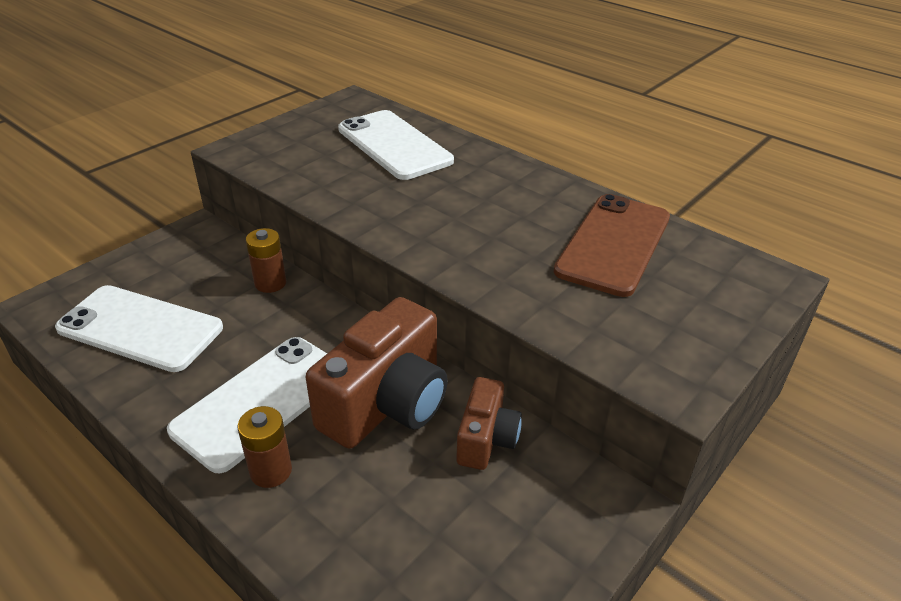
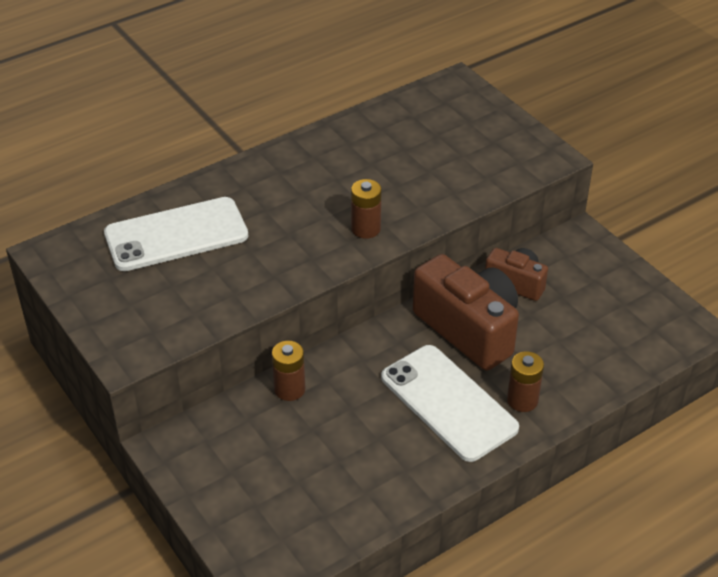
camera: 75 degrees left, 5 degrees up
(140, 328) = (328, 487): white phone -> none
(446, 246) = (366, 229): none -> brown battery
(613, 244) = (393, 142): brown phone -> none

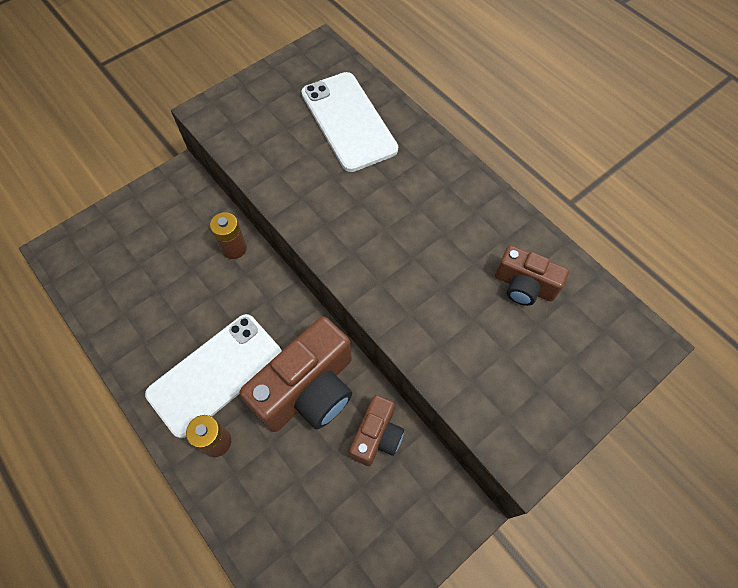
camera: 85 degrees right, 20 degrees up
(366, 229) = (371, 265): brown battery -> none
(399, 137) = (524, 286): none -> brown camera

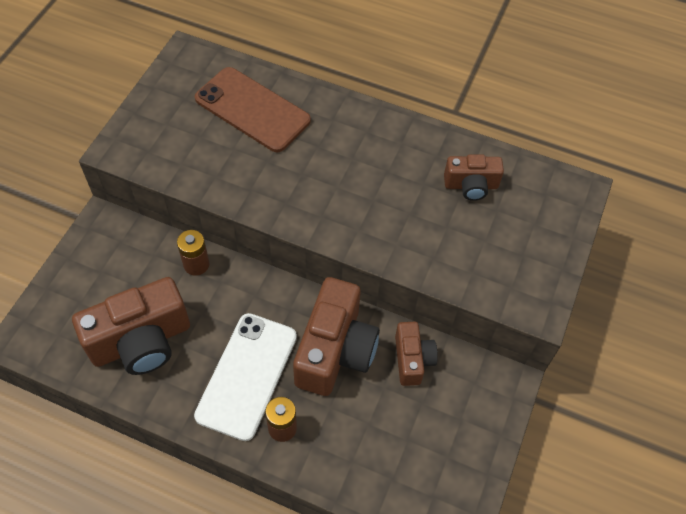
camera: 30 degrees left, 5 degrees down
(147, 297) = (141, 341): none -> brown camera
(348, 121) = (252, 110): white phone -> brown phone

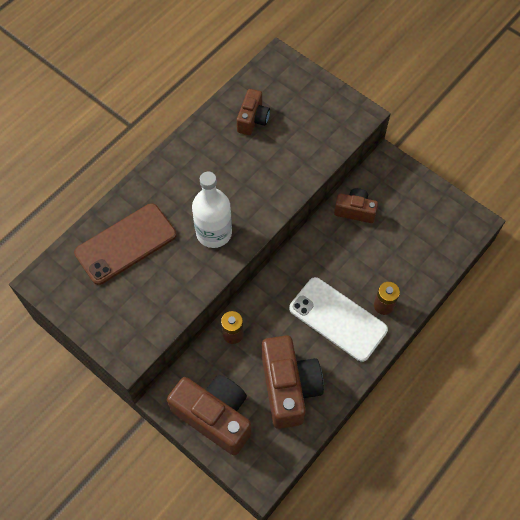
camera: 70 degrees left, 5 degrees up
(294, 187) = (214, 233): none -> white bottle
(335, 351) = (335, 256): brown camera -> brown camera (215, 416)

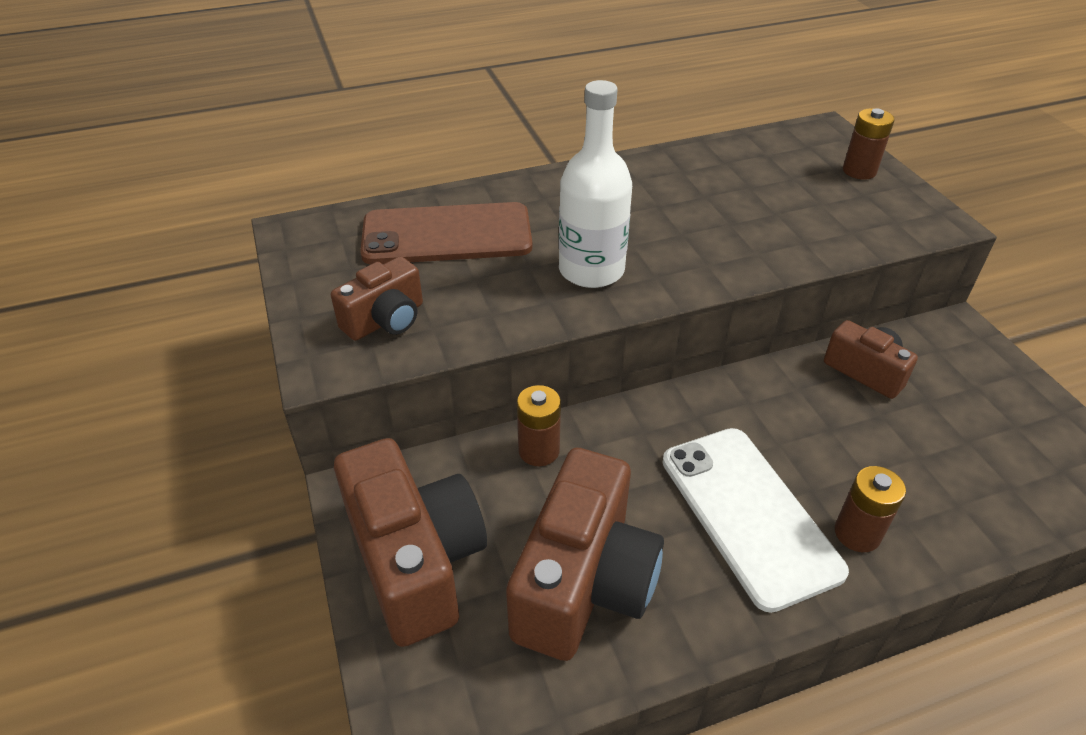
camera: 30 degrees right, 20 degrees down
(253, 119) = (745, 174): brown camera -> brown camera (386, 320)
(309, 90) = (859, 171): none -> brown battery

